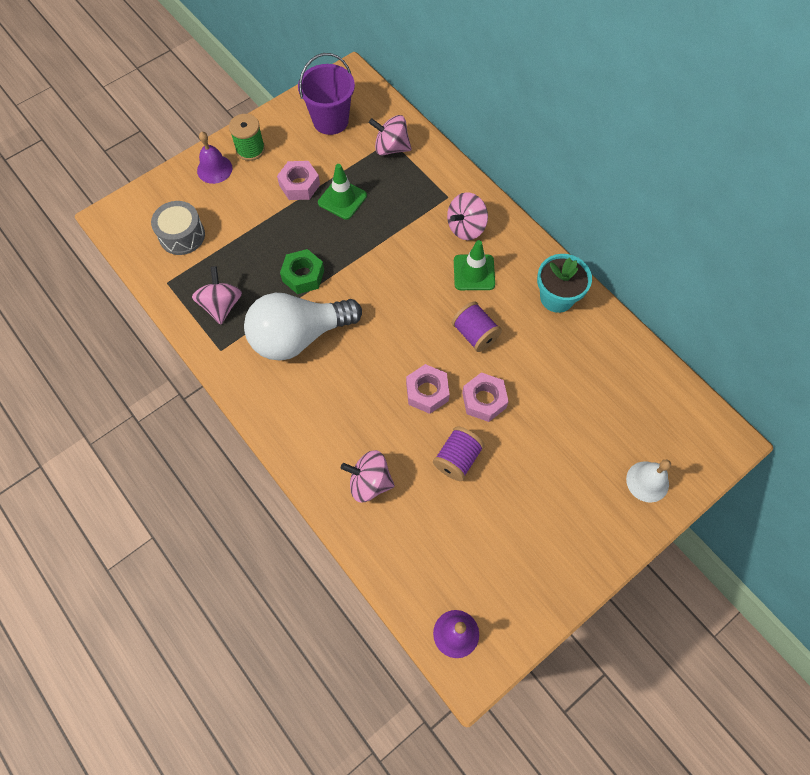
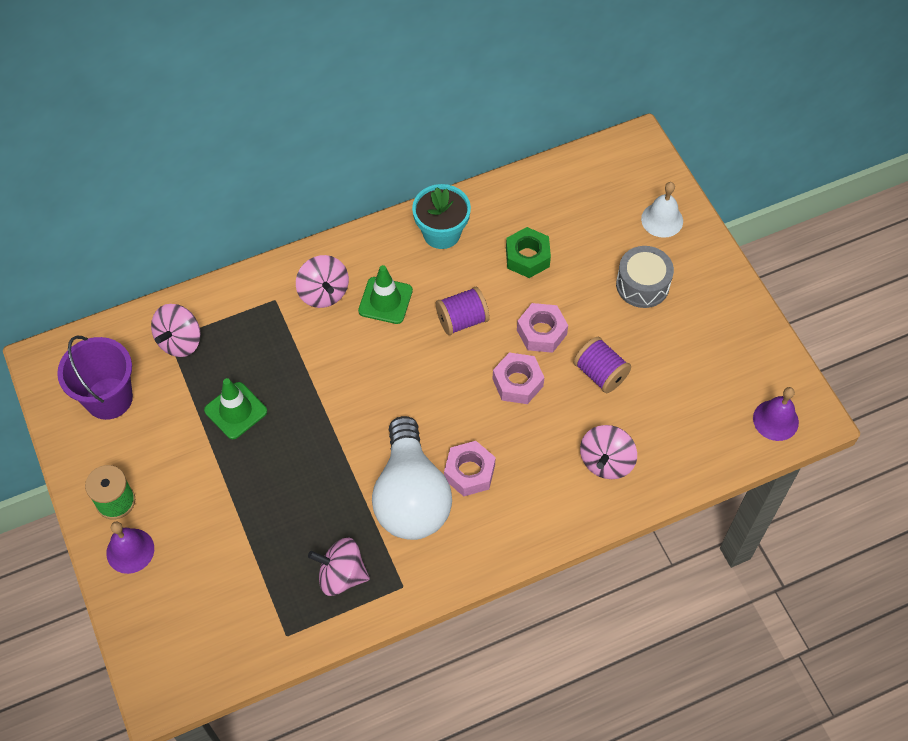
camera: 75 degrees left, 5 degrees down
(182, 235) = (221, 607): grey drum -> grey drum (642, 285)
(299, 185) = (196, 454): pink nut -> pink nut (469, 472)
(303, 275) = (330, 476): green nut -> green nut (527, 257)

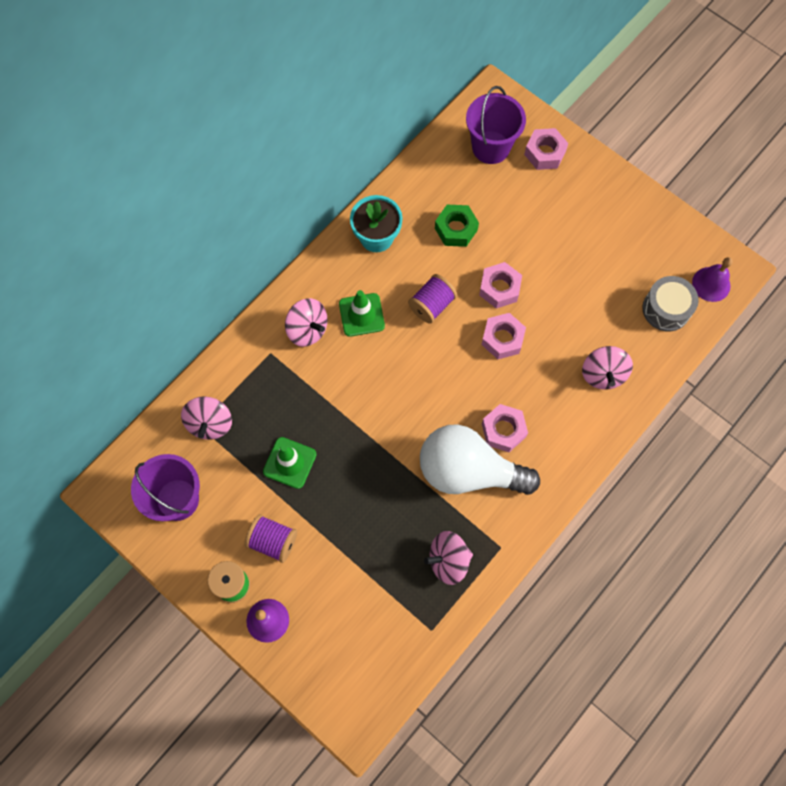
camera: 25 degrees left, 10 degrees up
(411, 496) = (468, 471): white light bulb -> white light bulb turned 135 degrees clockwise
(600, 373) = (562, 303): purple spool -> purple spool (273, 541)
(607, 193) = (491, 147): none -> purple bucket
(642, 285) = (557, 215): grey drum -> grey drum (666, 309)
(662, 220) = (545, 153): white bell -> pink nut

